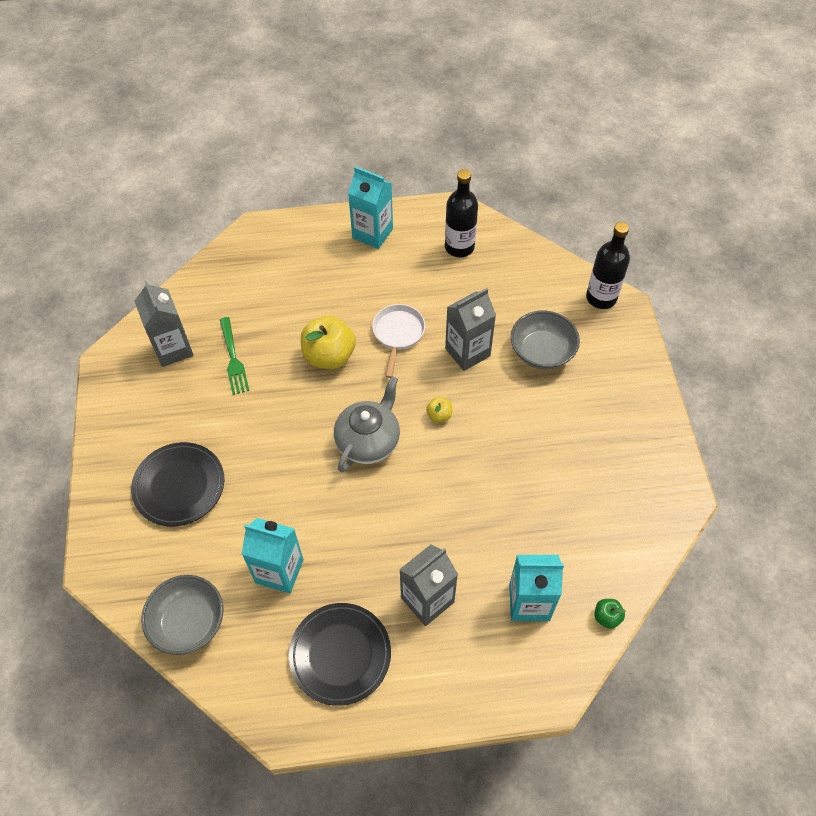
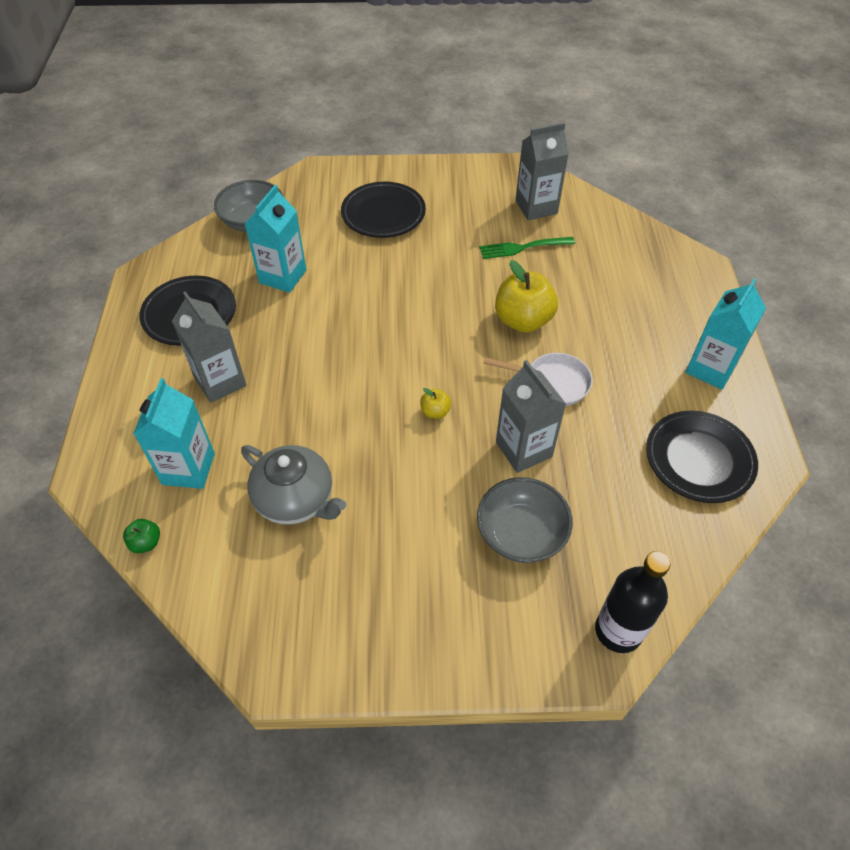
camera: 95 degrees right, 5 degrees down
(368, 441) = (410, 347): grey teapot -> grey teapot (296, 499)
(459, 247) = (699, 459): black bottle -> black plate

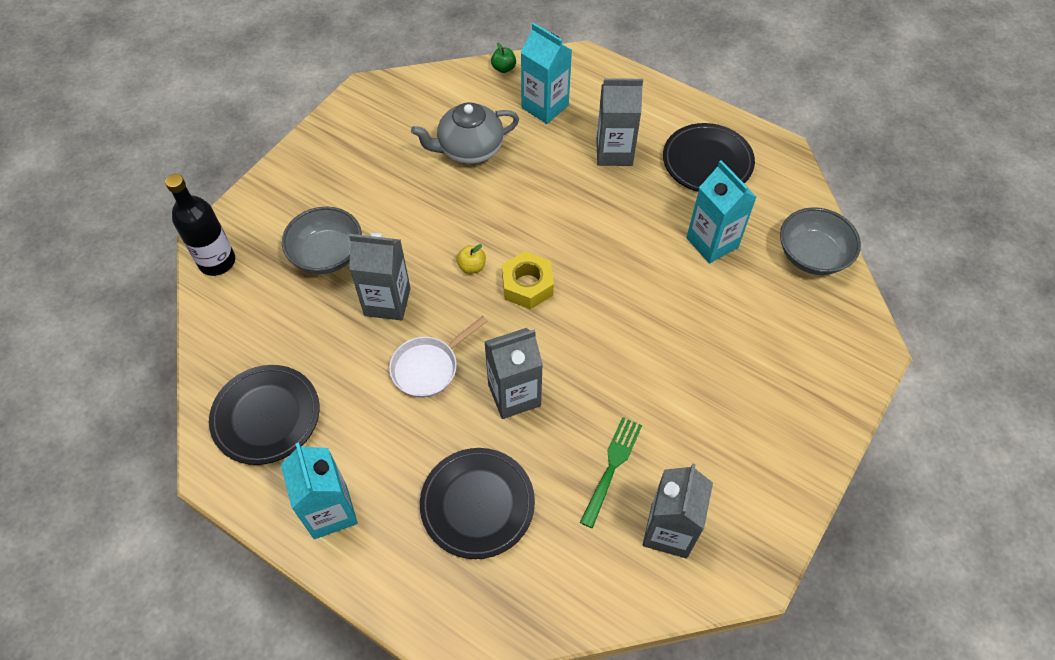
camera: 125 degrees right, 5 degrees up
(383, 214) = (754, 370): black plate -> black plate (477, 504)
(421, 364) = (527, 285): none -> yellow nut
(523, 320) = (514, 395): yellow apple -> grey carton

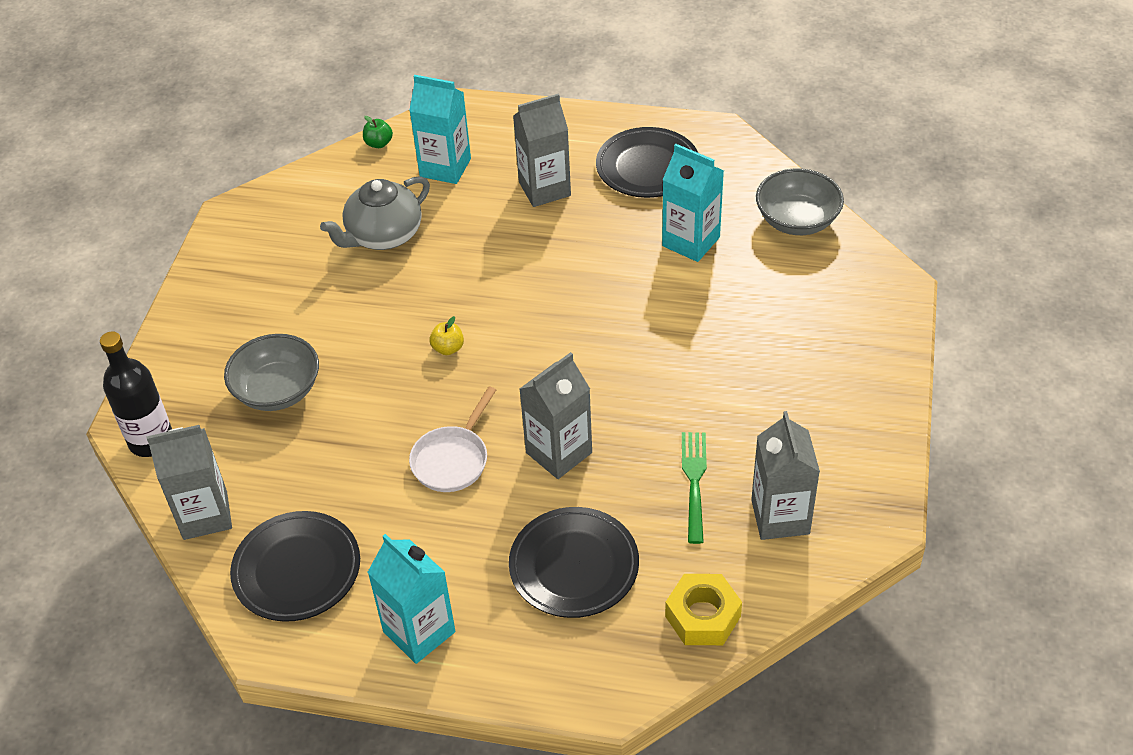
camera: 20 degrees left, 10 degrees down
(387, 302) = (372, 413): grey carton -> grey carton (205, 515)
(527, 285) = (518, 346): yellow nut -> yellow nut (703, 616)

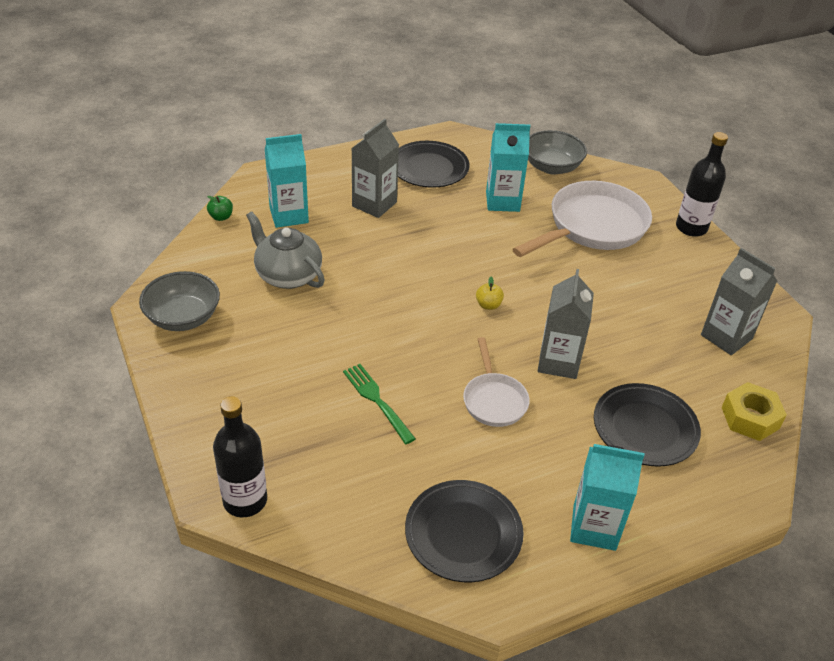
camera: 40 degrees left, 5 degrees down
(205, 515) = (349, 533): grey carton -> none
(277, 390) = (314, 414): grey bowl -> grey bowl (183, 317)
(383, 235) = (288, 275): grey teapot -> grey teapot turned 120 degrees clockwise
(448, 348) = (413, 329): yellow apple -> yellow apple (488, 305)
(694, 482) = (658, 340): green fork -> green fork (377, 401)
(765, 316) = (592, 226): none -> white pan
(890, 369) = (691, 228): none -> black bottle

